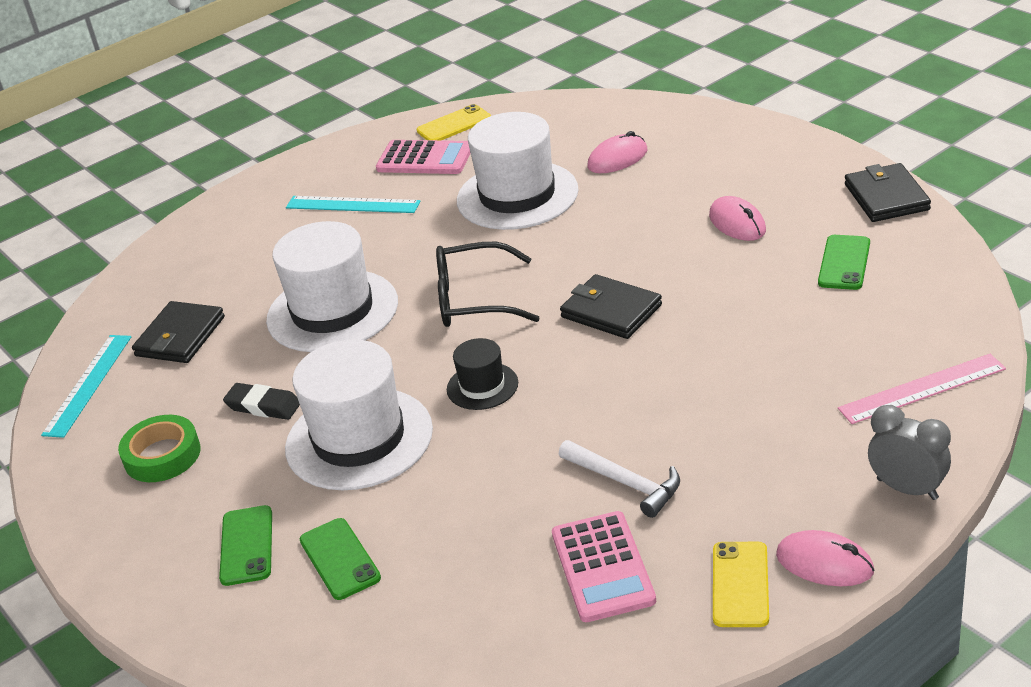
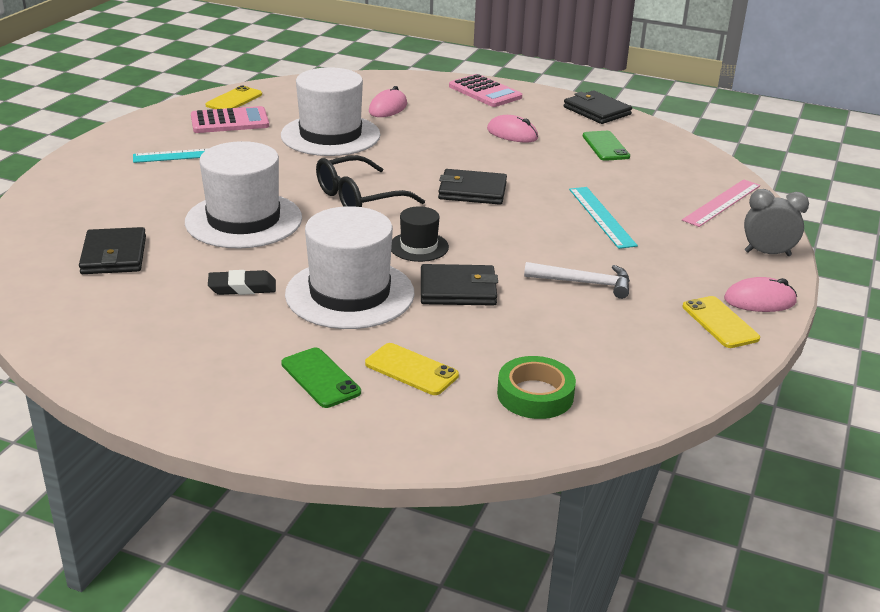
camera: 35 degrees left, 5 degrees down
(88, 384) = (50, 301): turquoise ruler -> turquoise ruler (601, 217)
(162, 455) = (177, 335): green tape -> green tape (535, 395)
(340, 559) = (411, 370): green phone -> yellow phone
(474, 459) = (458, 289): none -> black wallet
(603, 567) = (618, 332): pink calculator -> pink calculator (485, 92)

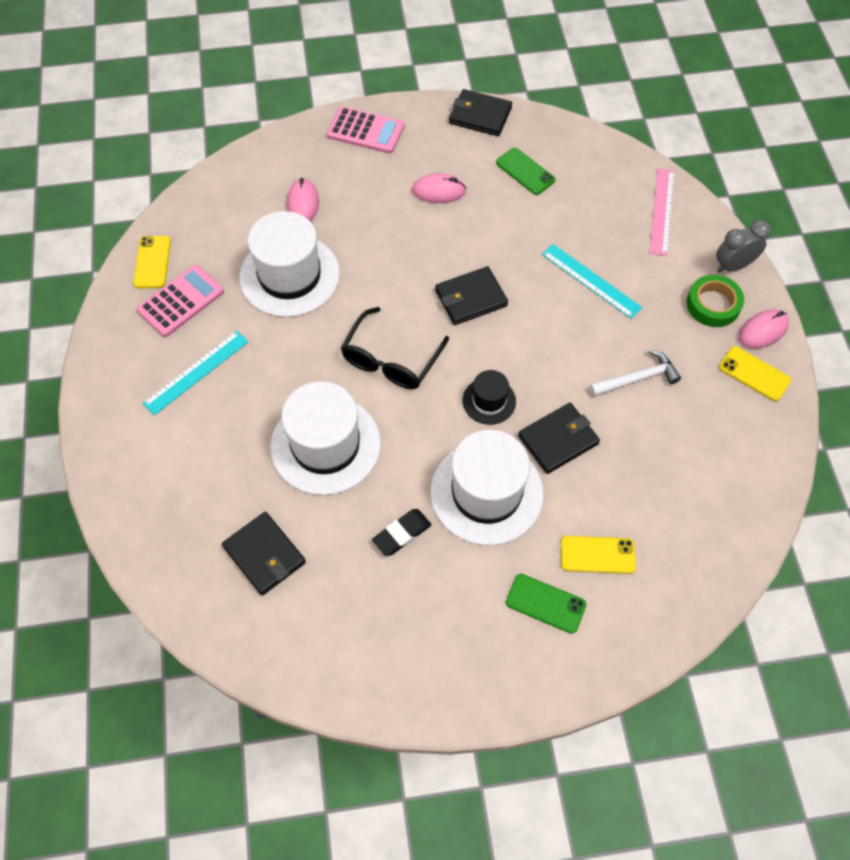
camera: 30 degrees left, 30 degrees up
(535, 395) = (694, 531): green tape -> green tape (713, 304)

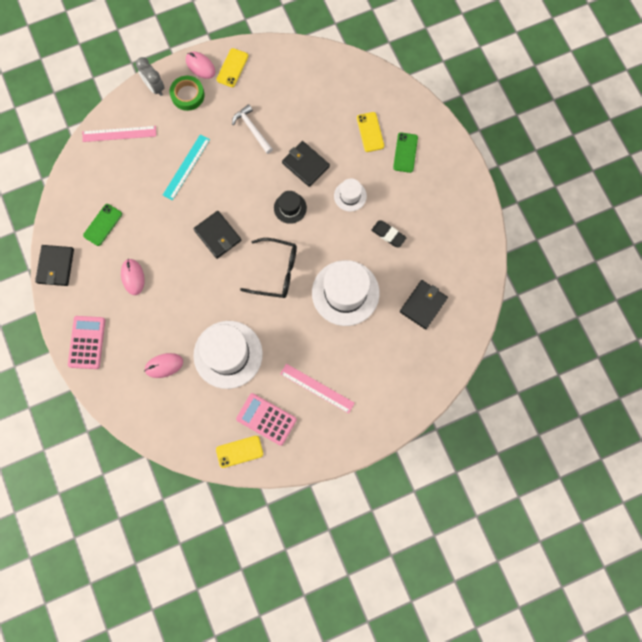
camera: 105 degrees left, 15 degrees up
(196, 372) = (317, 388): turquoise ruler -> pink ruler
(486, 492) = (350, 196): white hat -> white hat, size x0.50

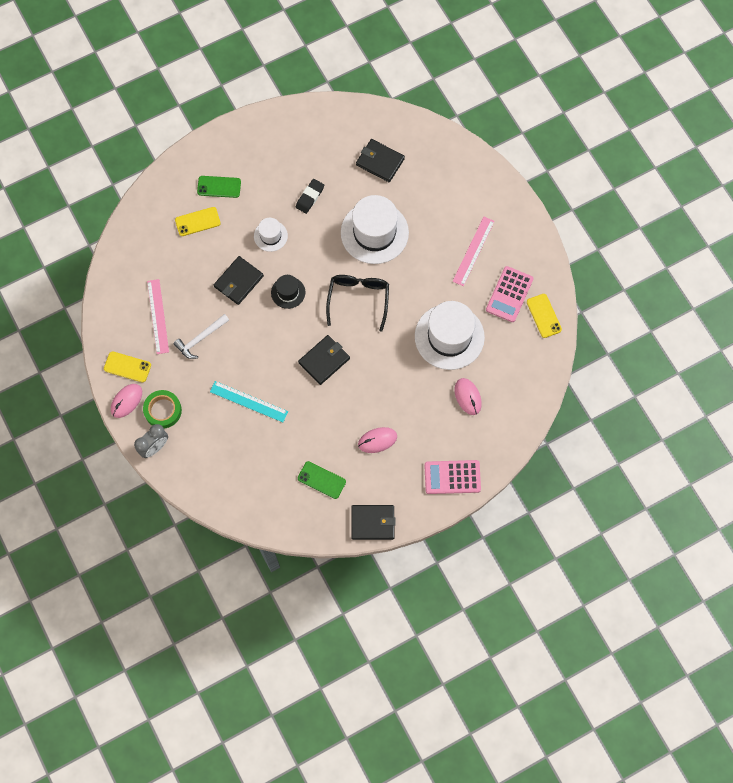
camera: 95 degrees left, 5 degrees down
(119, 134) = (213, 478): pink ruler -> pink ruler (158, 316)

